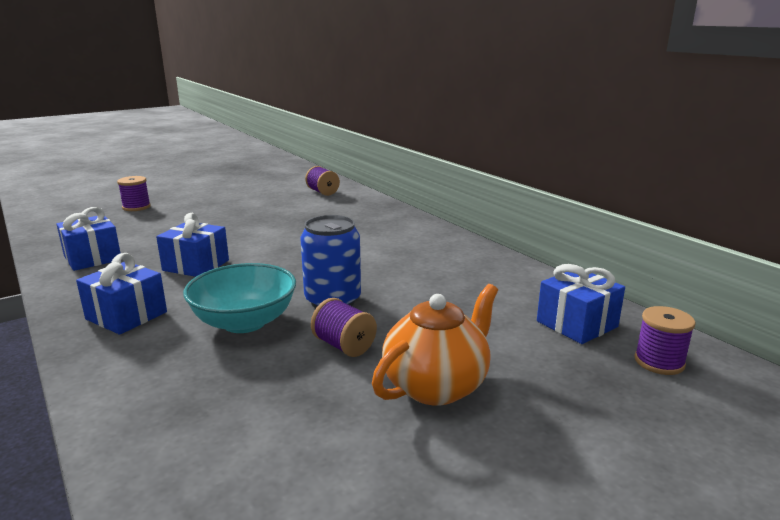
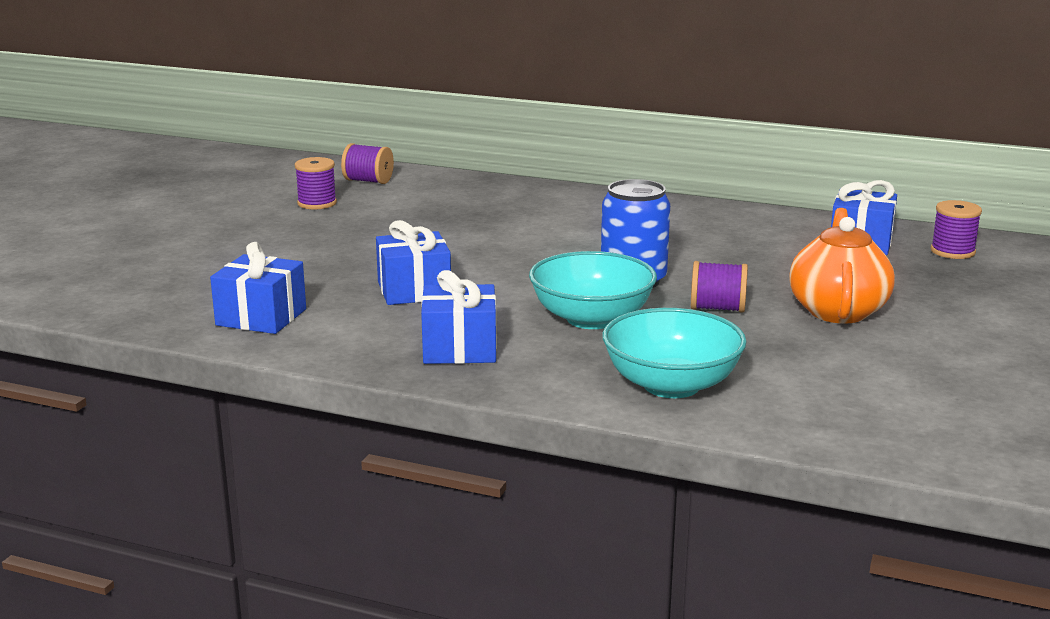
camera: 35 degrees left, 0 degrees up
(136, 207) = (147, 253): purple spool -> purple spool (317, 203)
(171, 405) = (671, 385): none -> turquoise bowl

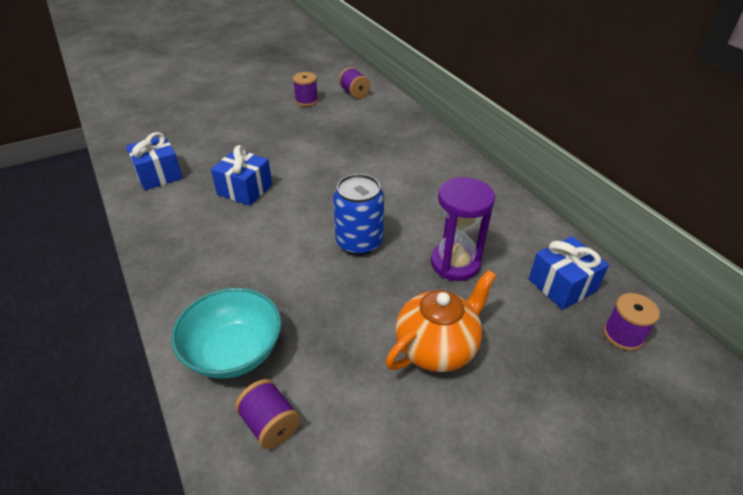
camera: 40 degrees right, 20 degrees up
(459, 348) = (192, 249): blue gift -> none
(591, 319) = (287, 263): turquoise bowl -> none
(717, 308) = (366, 297): purple spool -> purple spool (270, 424)
(751, 261) = (455, 263): none -> purple hourglass

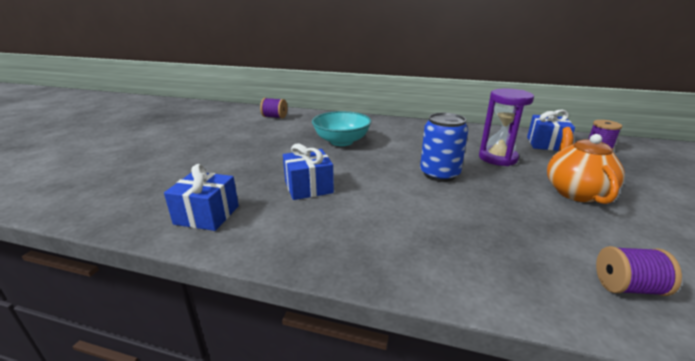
camera: 45 degrees left, 15 degrees down
(234, 352) = (519, 271): turquoise bowl -> turquoise bowl (341, 141)
(306, 101) = (248, 130): purple spool -> none

